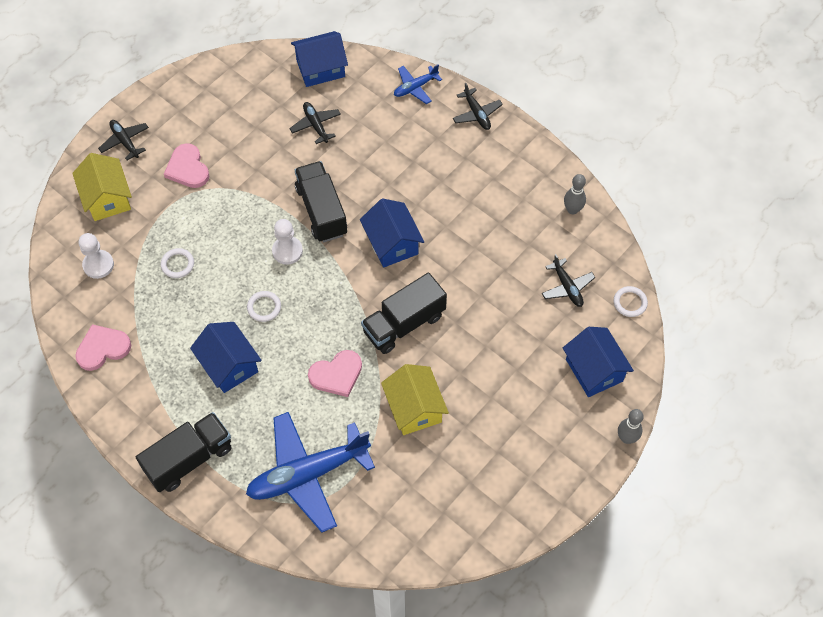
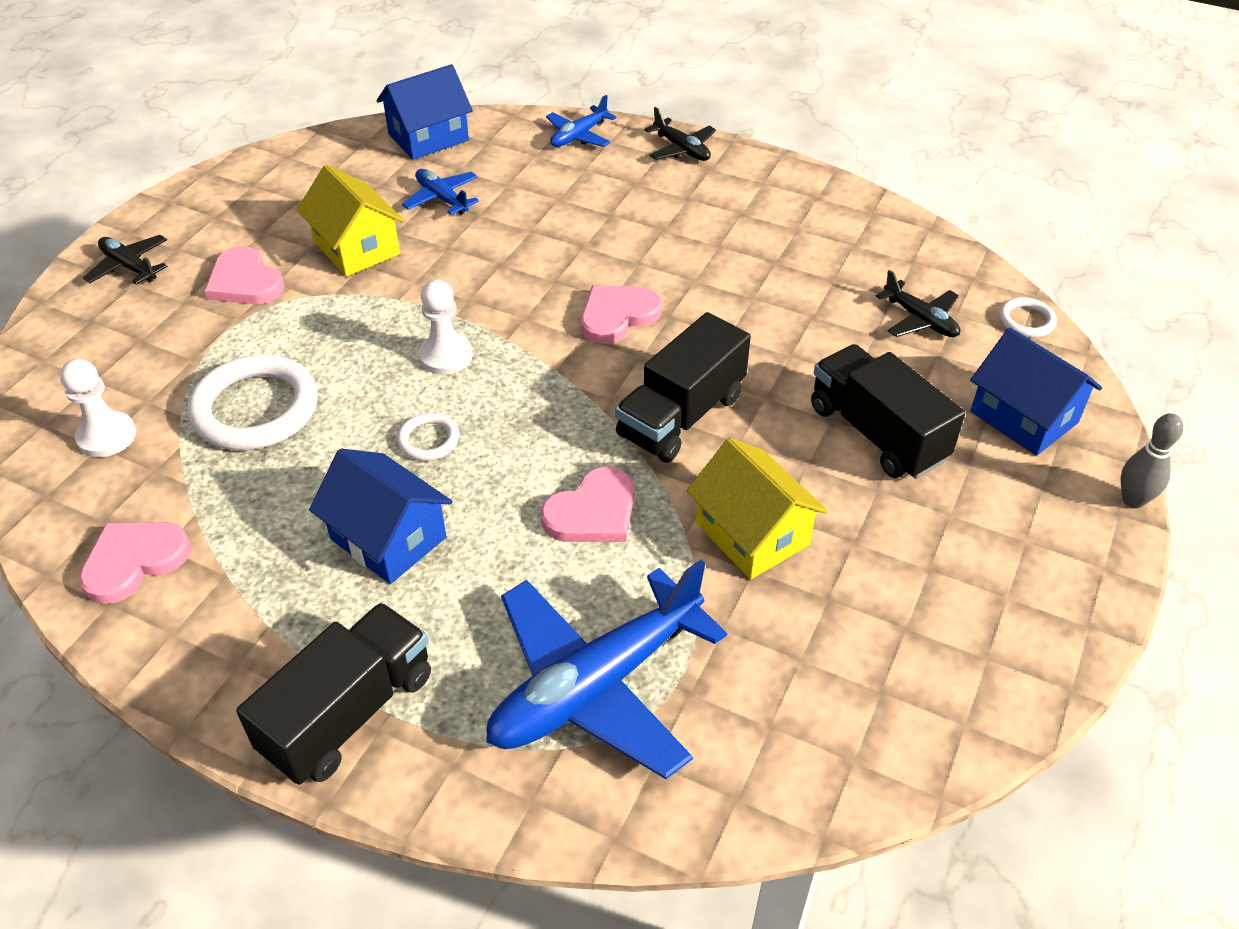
camera: 15 degrees left, 15 degrees down
(107, 198) = (109, 343): yellow house -> yellow house (356, 248)
(177, 264) = (255, 409): white ring -> white ring, size x2.09
(316, 125) = (442, 198): black plane -> blue plane
(321, 211) = (486, 296): black truck -> black truck (877, 433)
(392, 243) = (617, 316): blue house -> pink heart
(572, 210) = (876, 228): grey bowling pin -> none

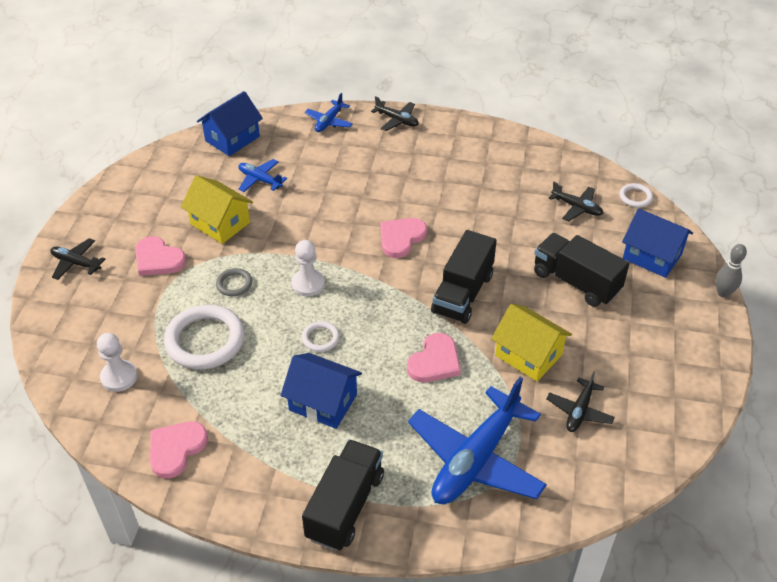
camera: 15 degrees left, 0 degrees up
(336, 336) = (234, 284): none -> grey ring
(806, 644) = (579, 411): none -> black plane

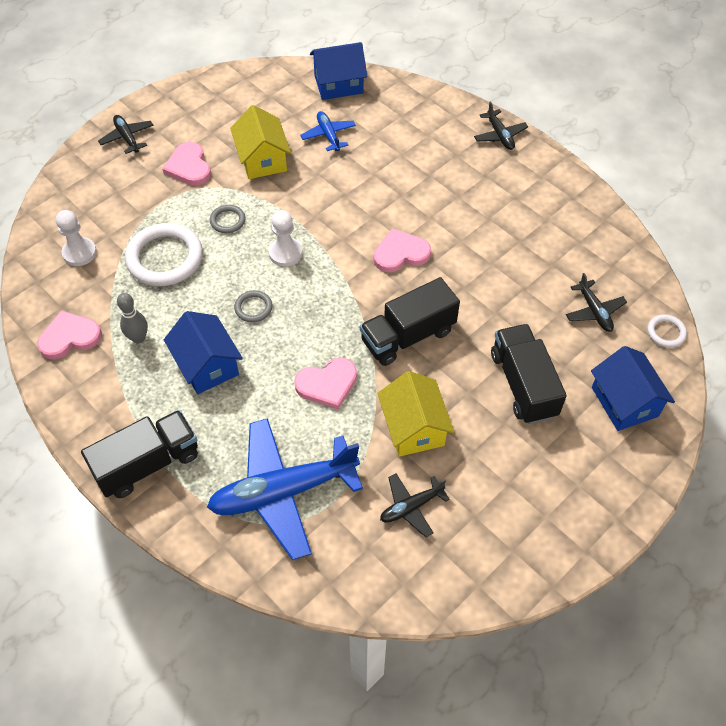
camera: 35 degrees right, 10 degrees up
(320, 338) = (253, 308): white ring -> grey ring
(329, 121) = (436, 107): blue plane -> none
(723, 293) = (663, 480): grey bowling pin -> grey bowling pin (138, 338)

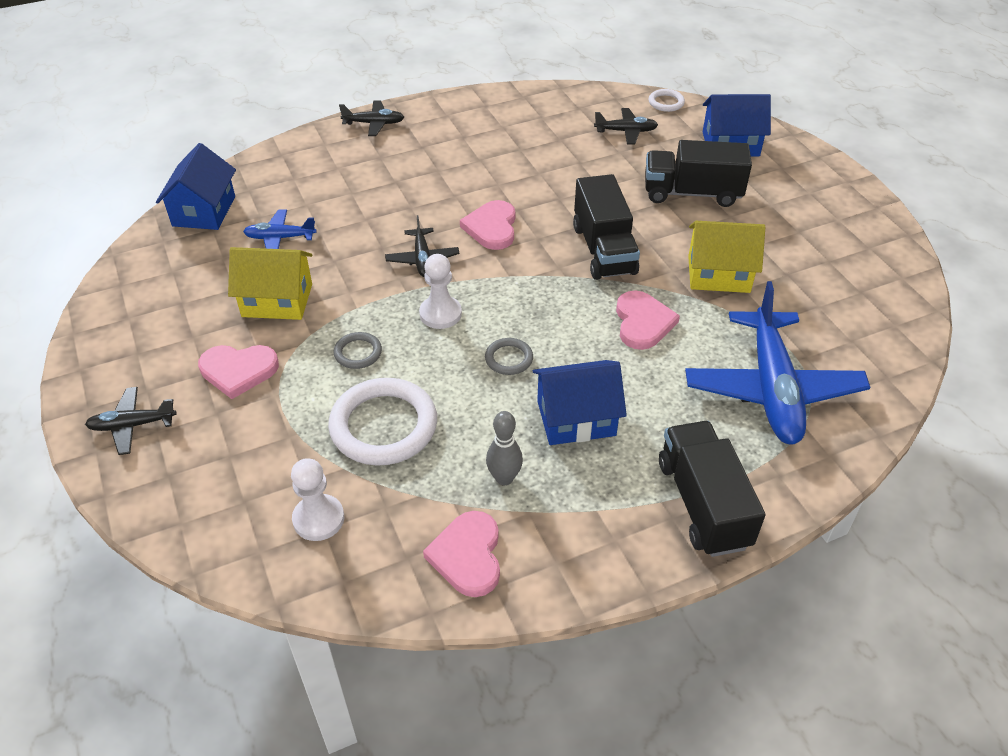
camera: 70 degrees left, 10 degrees down
(411, 507) = (811, 299): black plane -> black plane (422, 259)

